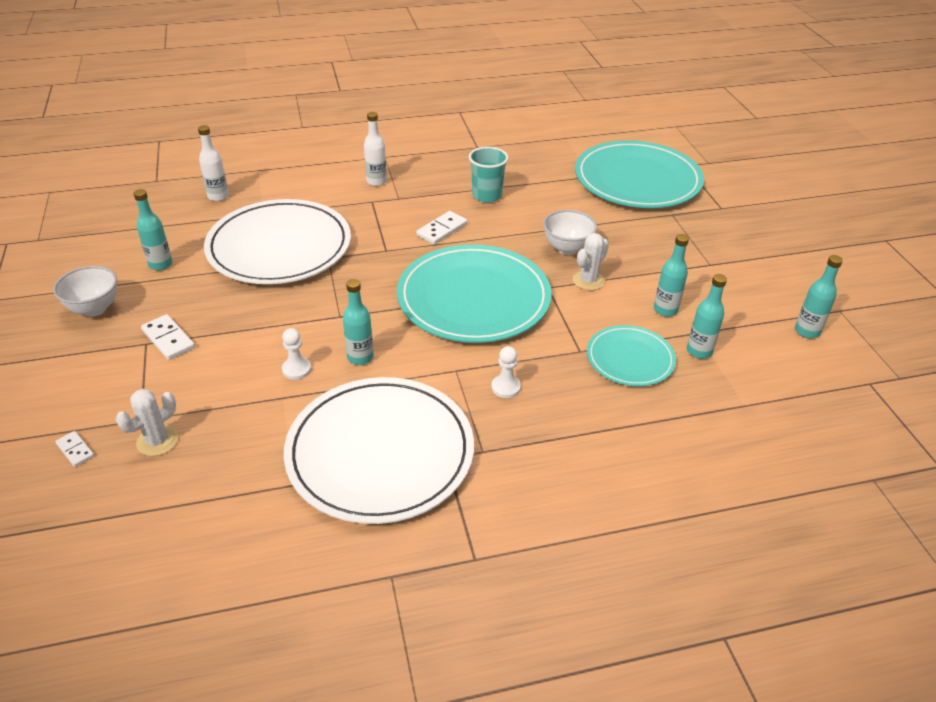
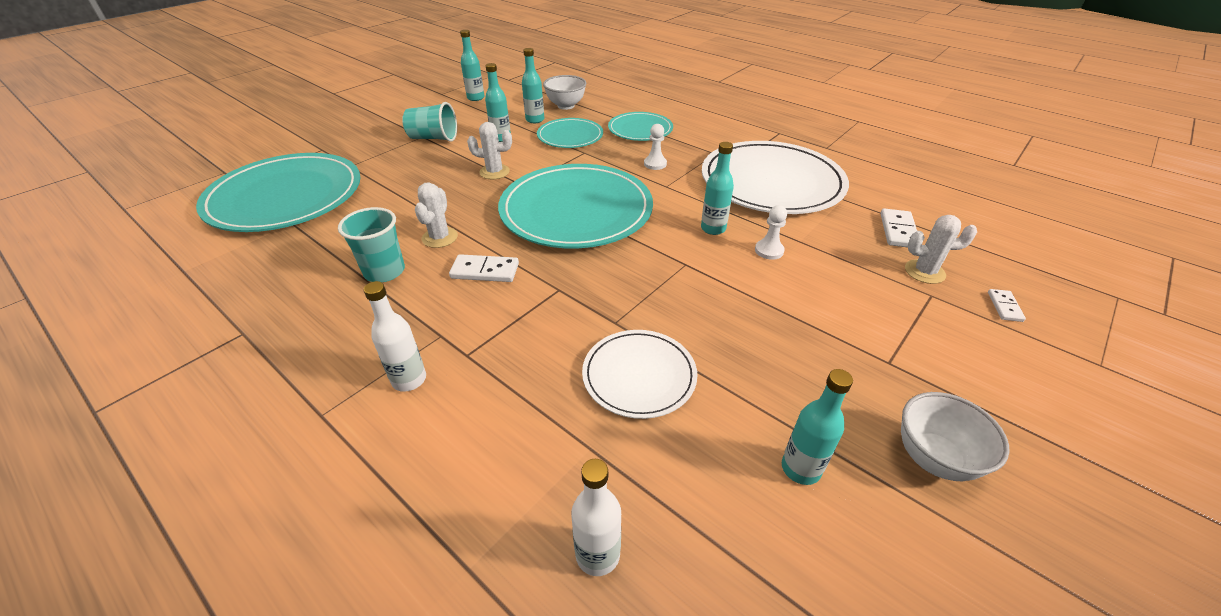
camera: 125 degrees left, 0 degrees up
(168, 339) = (861, 350): white domino -> white domino (898, 231)
(279, 246) = (639, 375): white plate -> white plate, size x0.53
(505, 225) = (440, 237): none -> white cactus
(567, 248) = (454, 194): white bowl -> white bowl (566, 106)
(602, 424) = (640, 129): none -> turquoise plate
(699, 269) = (433, 138): none -> turquoise cup

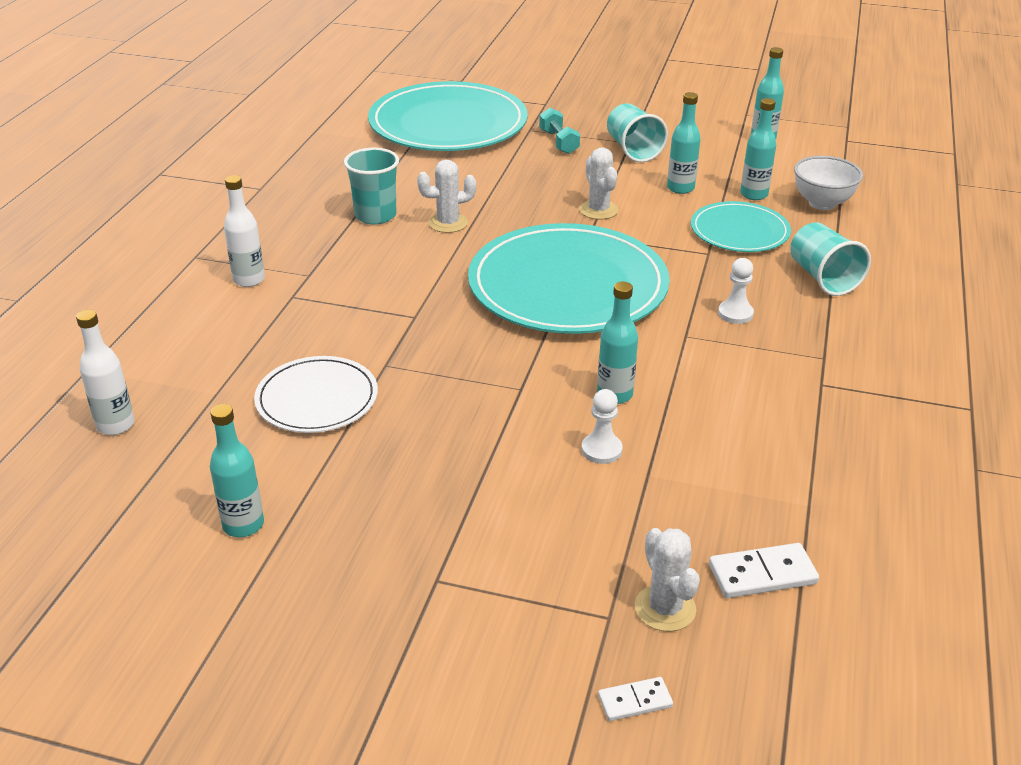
camera: 65 degrees right, 5 degrees down
(385, 160) = (558, 142): none -> turquoise dumbbell
(485, 271) = (413, 266): white domino -> none
(640, 129) = (823, 278): turquoise plate -> turquoise cup
(771, 182) = (789, 425): white plate -> none
(933, 458) = (296, 623): white bowl -> none

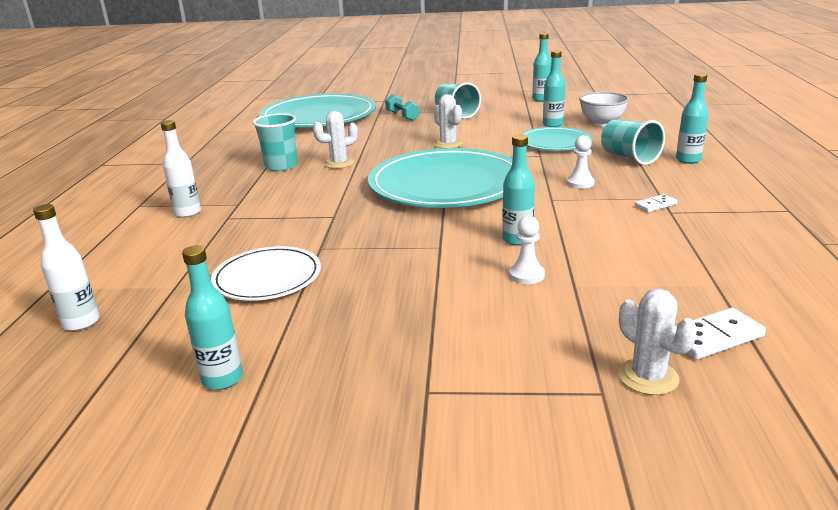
camera: 10 degrees left, 10 degrees down
(635, 701) = (669, 459): white domino -> white domino (655, 205)
(680, 188) = (500, 127): turquoise bottle -> turquoise bottle (688, 160)

